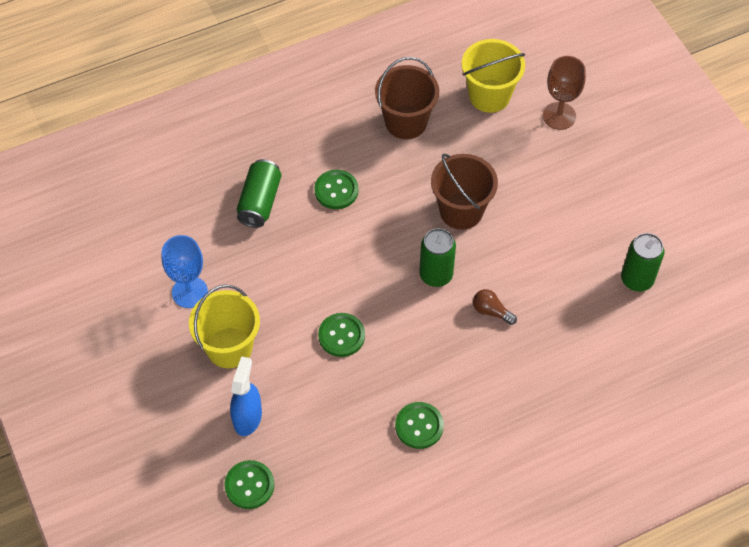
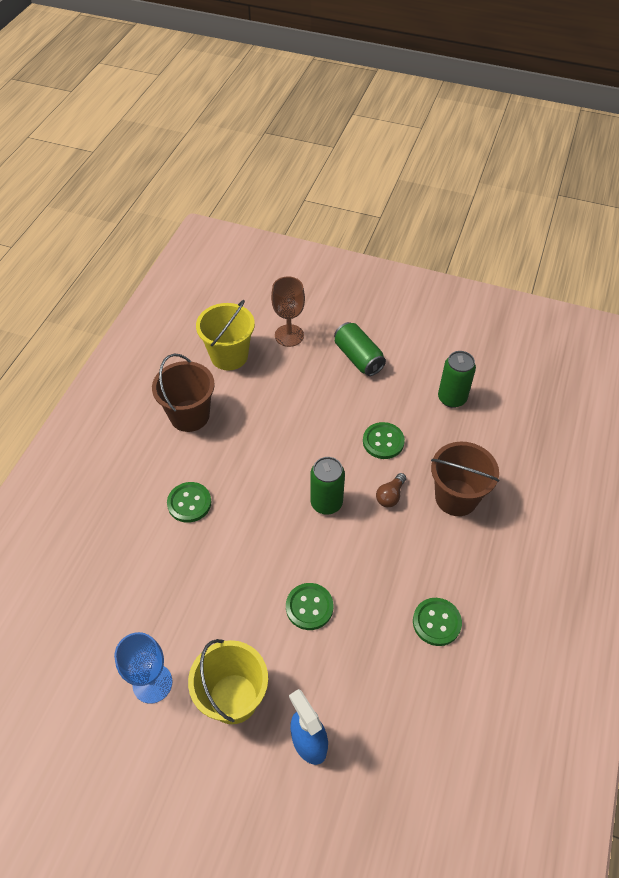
camera: 45 degrees left, 5 degrees down
(249, 485) = (370, 799): green button -> green button (383, 441)
(259, 202) = (137, 560): green can -> green can (358, 358)
(461, 211) = (294, 445): brown bucket -> brown bucket (456, 497)
(491, 311) = (390, 496): brown light bulb -> brown light bulb turned 45 degrees counterclockwise

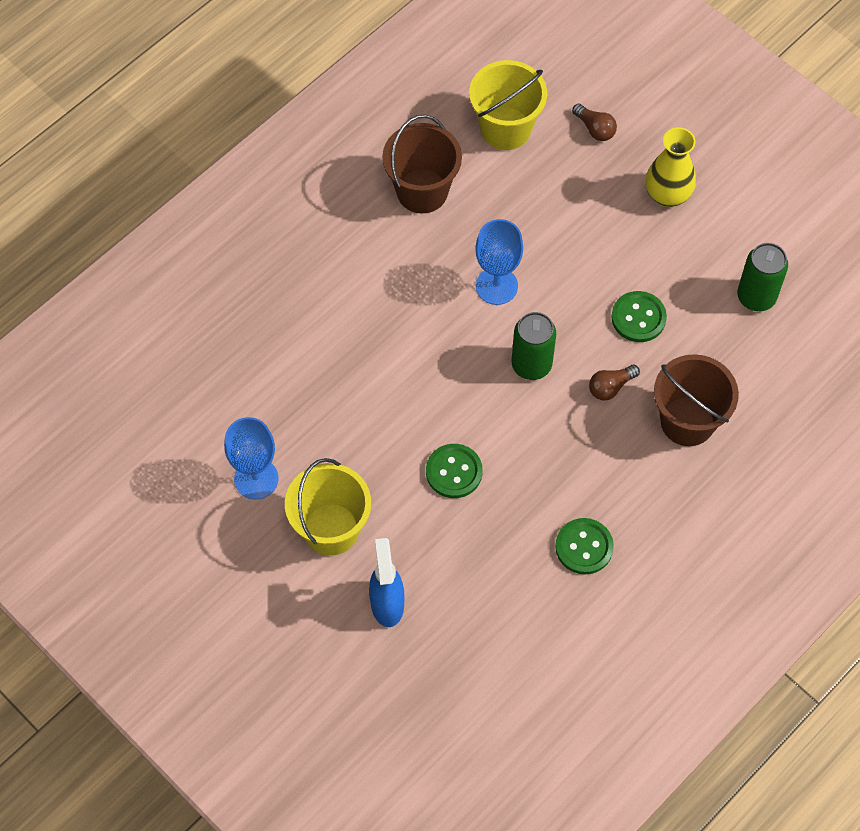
camera: 25 degrees right, 10 degrees up
(189, 503) = (375, 300): green button -> none
(274, 458) = (496, 286): none -> blue goblet
(289, 335) = (595, 129): brown goblet -> brown light bulb
(358, 358) = (667, 195): green can -> yellow vase

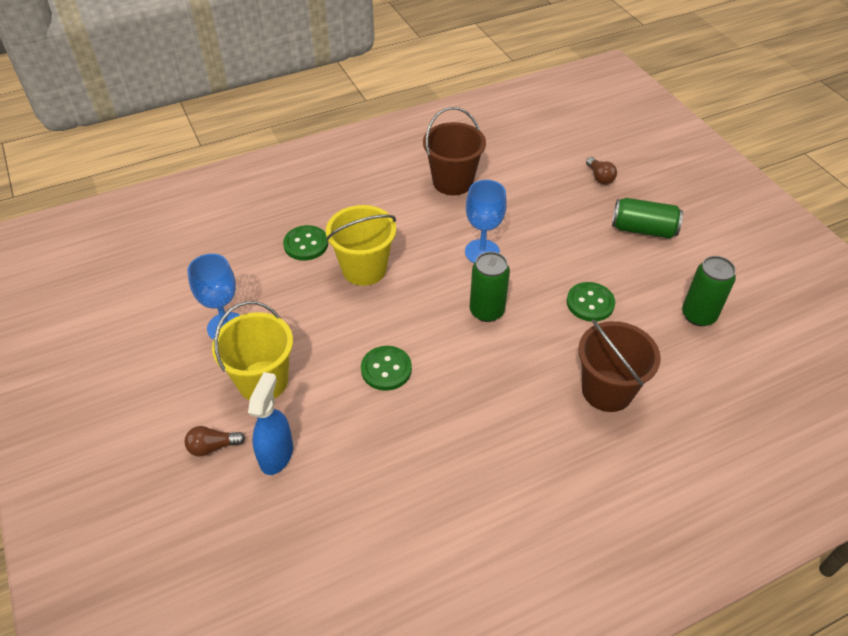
camera: 20 degrees right, 15 degrees down
(506, 128) = (531, 162): yellow bucket -> yellow bucket (364, 269)
(584, 547) = (473, 464): green button -> green button (306, 244)
(610, 387) = (547, 345): brown light bulb -> brown light bulb (213, 447)
(667, 195) = (643, 229): yellow vase -> green can

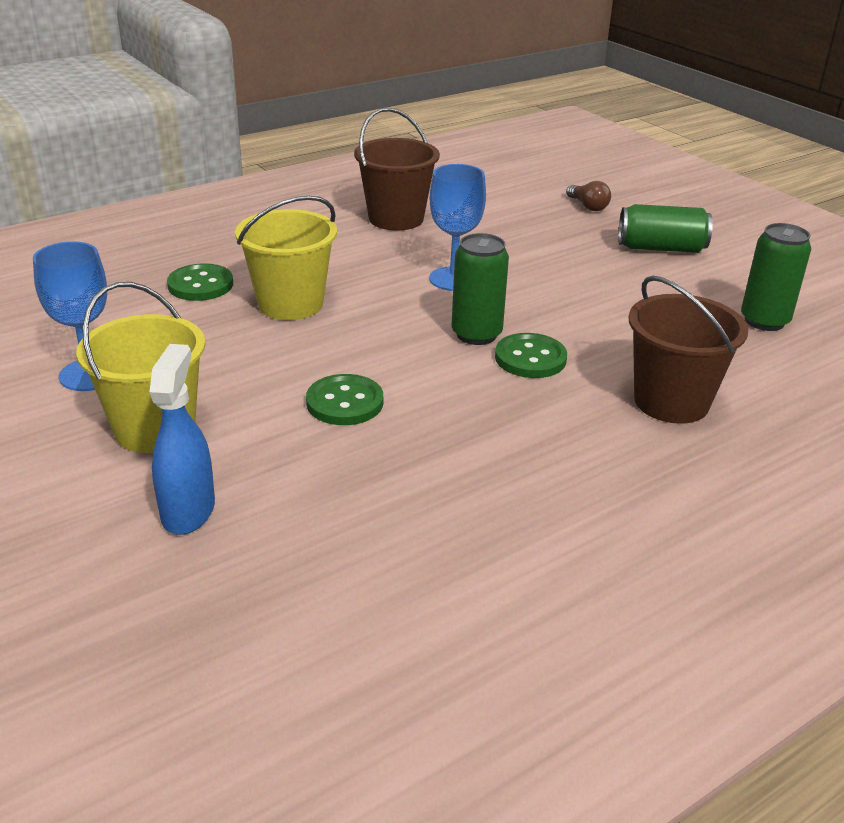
camera: 10 degrees left, 15 degrees down
(213, 447) = (80, 510): brown light bulb -> none
(590, 303) = (616, 318): green button -> green button (530, 358)

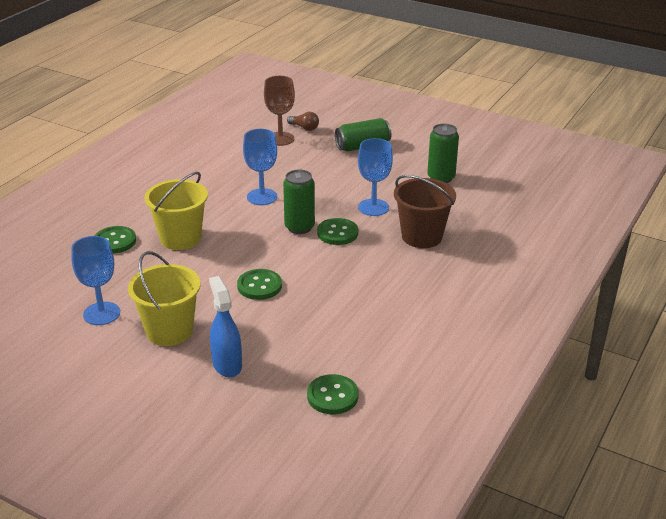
camera: 25 degrees left, 0 degrees up
(311, 631) = (332, 396): none -> green button
(396, 218) = (196, 165): brown bucket -> none
(541, 212) = (280, 139): none -> brown goblet
(617, 336) = (373, 207): none -> blue goblet

